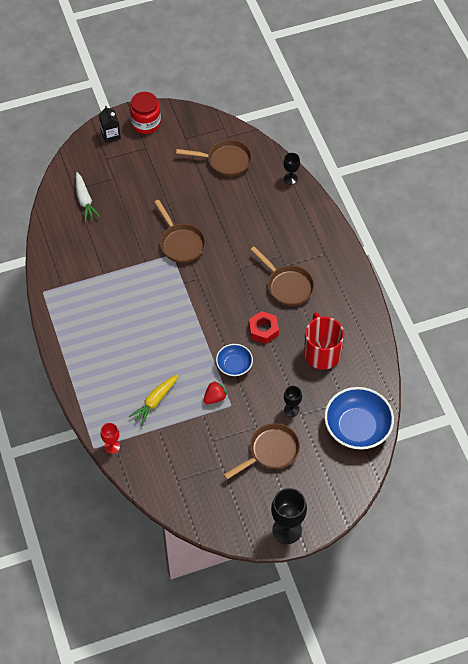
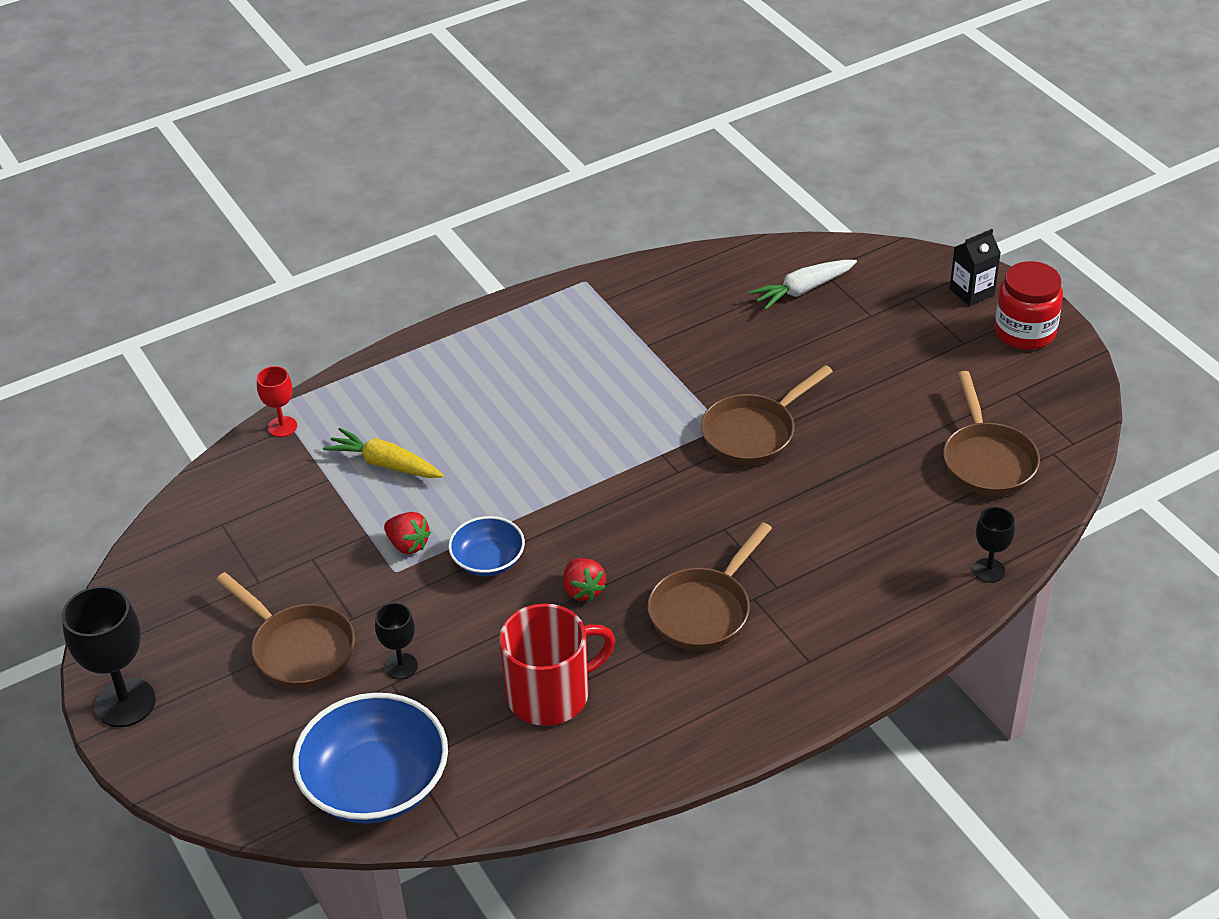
camera: 80 degrees right, 15 degrees down
(263, 330) = (583, 590): red nut -> red strawberry

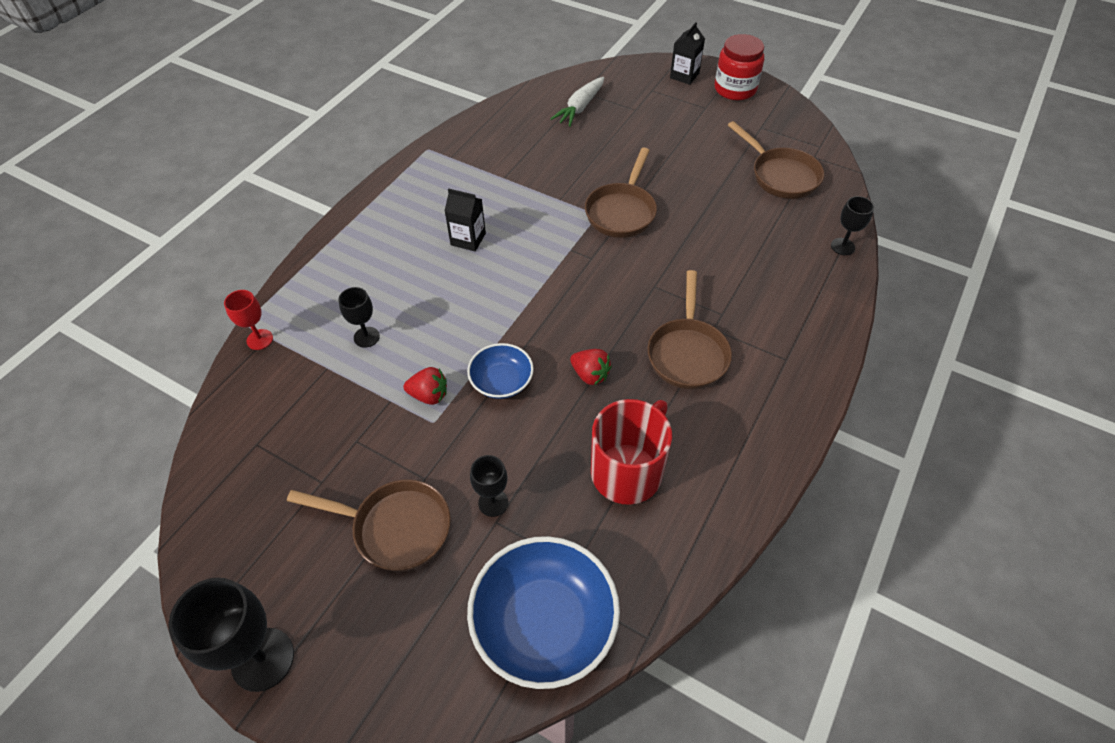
camera: 30 degrees left, 10 degrees up
(385, 464) = (366, 337): yellow carrot -> black goblet
(557, 401) = (468, 239): none -> black carton

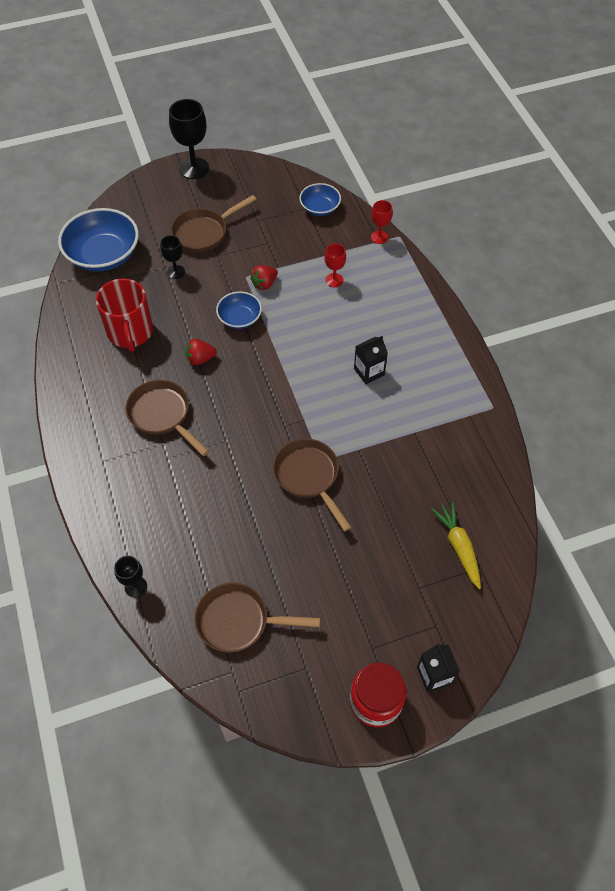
camera: 130 degrees right, 5 degrees up
(245, 430) = (320, 208): none -> blue bowl
(366, 337) = (334, 280): black goblet -> red goblet
(580, 108) = (458, 547): white carrot -> yellow carrot

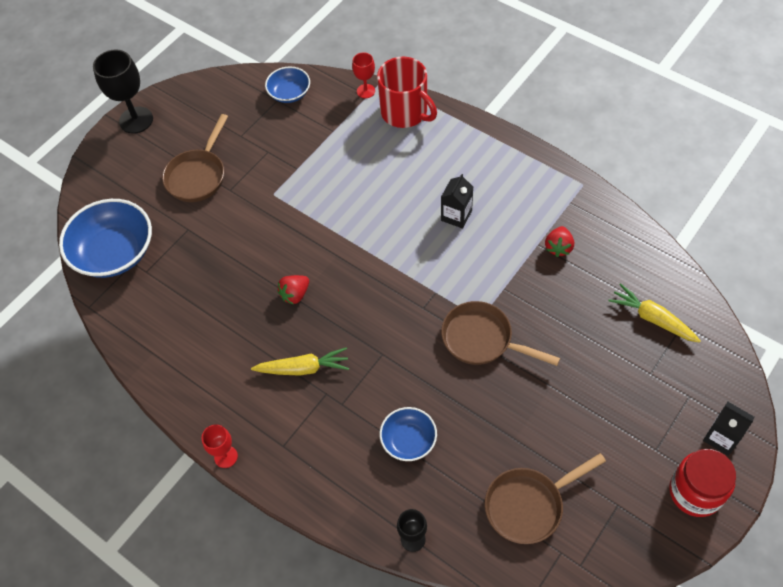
camera: 30 degrees left, 0 degrees up
(130, 332) = (205, 310): red mug -> red mug (405, 112)
(162, 415) = (303, 368): brown pan -> yellow carrot
(176, 272) = (202, 228): black goblet -> none
(239, 318) = (300, 235): blue bowl -> blue bowl (408, 440)
(264, 284) = (297, 191): red strawberry -> red strawberry (558, 247)
(334, 280) = (357, 152): red goblet -> red goblet (226, 456)

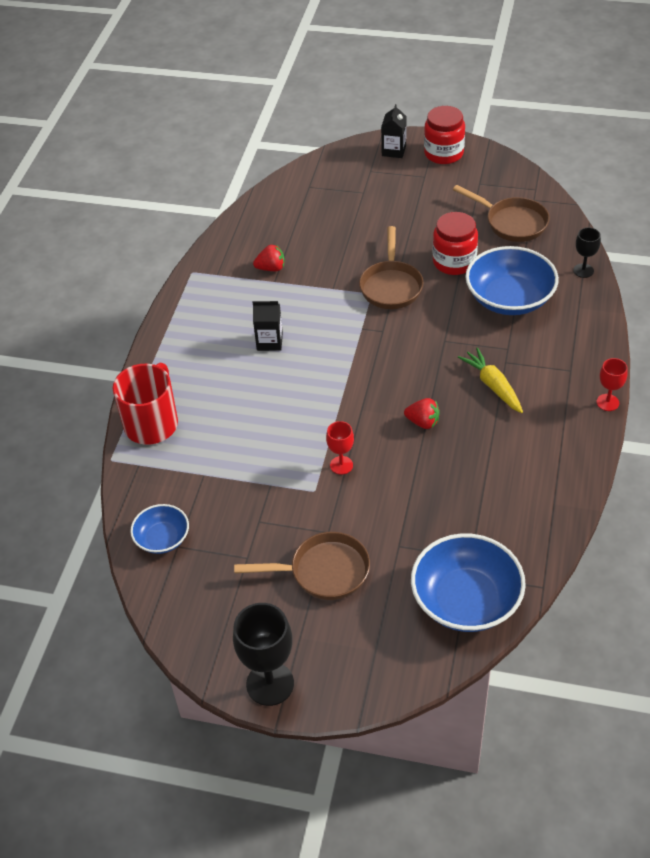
camera: 115 degrees left, 10 degrees down
(366, 91) = (132, 468): red goblet -> red goblet (341, 465)
(408, 440) = (509, 298): blue bowl -> blue bowl, size x1.82
(490, 413) = (454, 262): none -> red jar
(652, 318) = (313, 202): yellow carrot -> none

